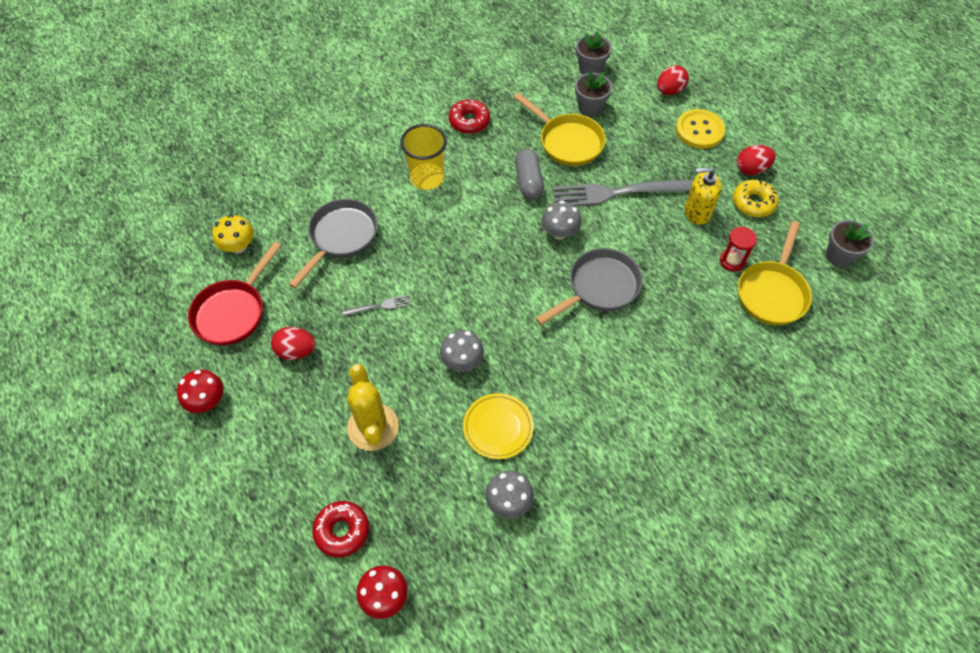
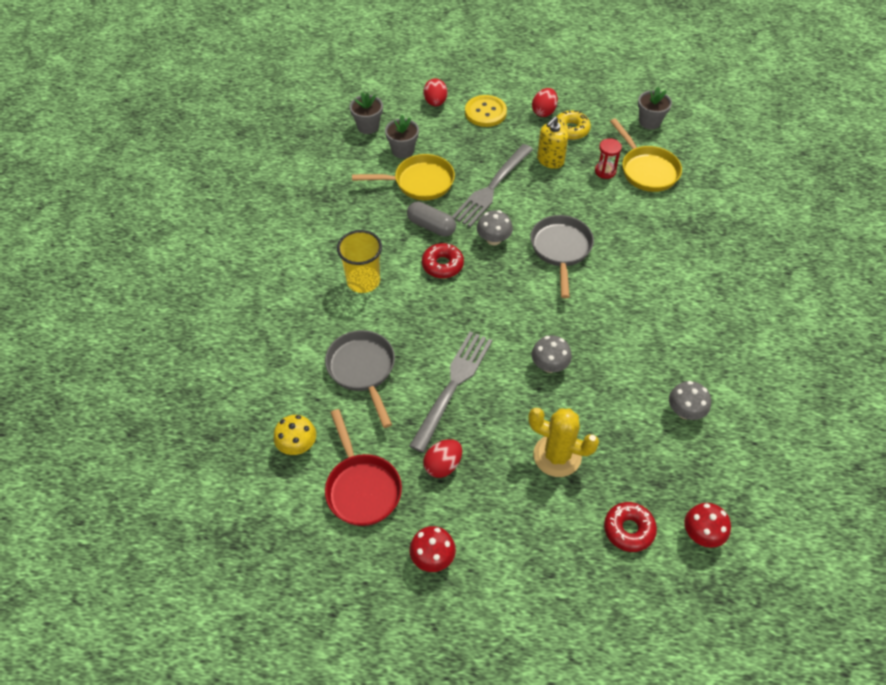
camera: 50 degrees left, 5 degrees down
(380, 306) = (453, 385): grey fork -> grey fork, size x2.25
(469, 121) = (337, 222): red donut -> red donut (442, 265)
(498, 427) = (622, 380): yellow plate -> none

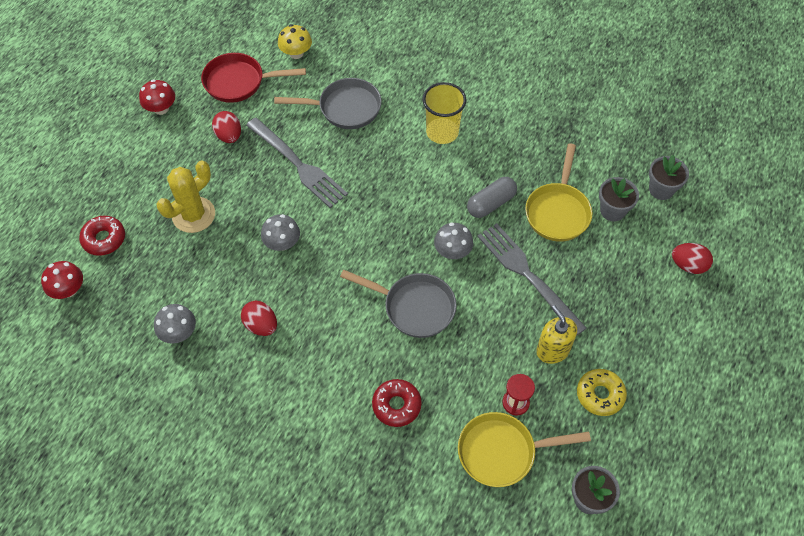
camera: 110 degrees right, 5 degrees up
(442, 265) = (436, 198): red donut -> red donut (396, 405)
(485, 112) = (656, 312): yellow button -> none
(544, 112) = (642, 377): red egg -> red egg (261, 325)

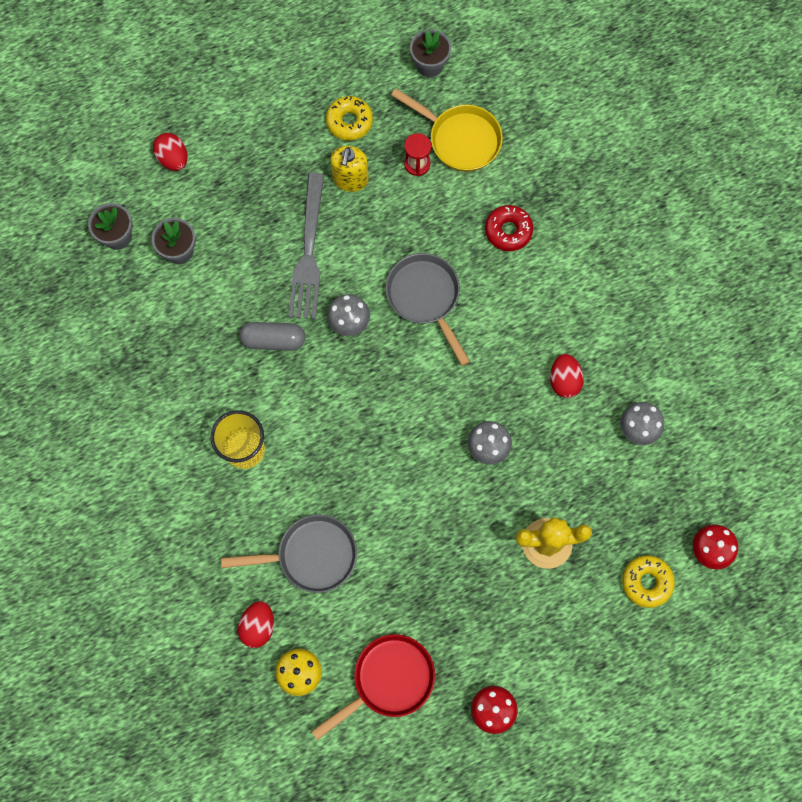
camera: 140 degrees left, 15 degrees up
(104, 239) = (646, 582): red donut -> yellow donut
(229, 136) = (449, 614): red egg -> red egg (258, 626)
(239, 82) = (388, 680): red pan -> red pan turned 75 degrees counterclockwise
(299, 165) = (408, 522): grey fork -> none
(345, 108) = (311, 555): grey pan -> grey pan turned 135 degrees clockwise
(558, 211) = (225, 287): yellow pan -> none

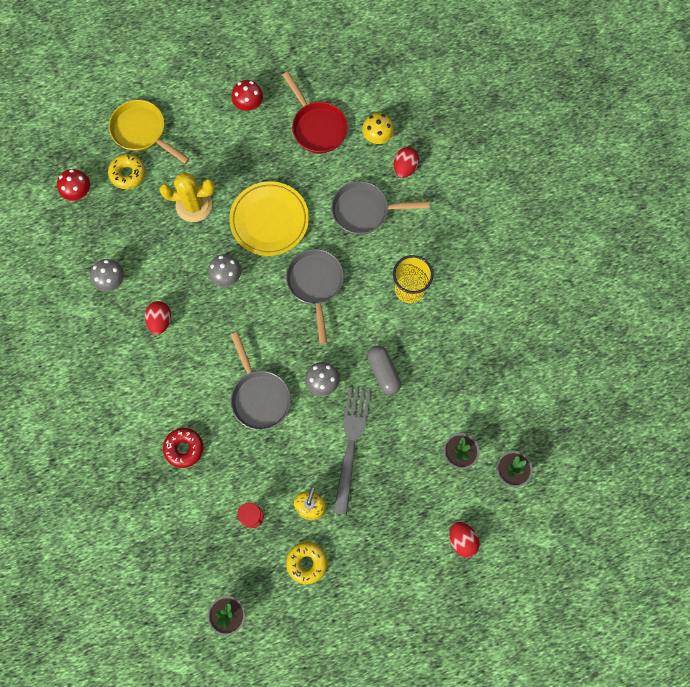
camera: 175 degrees left, 0 degrees up
(273, 340) = (383, 372): grey capsule -> grey capsule turned 60 degrees clockwise
(369, 445) = (315, 284): none -> grey pan
(388, 680) = (317, 127): red pan -> red pan turned 90 degrees counterclockwise
(440, 530) = (269, 220): none -> yellow plate
(460, 139) = (212, 537): yellow pan -> yellow pan (142, 132)

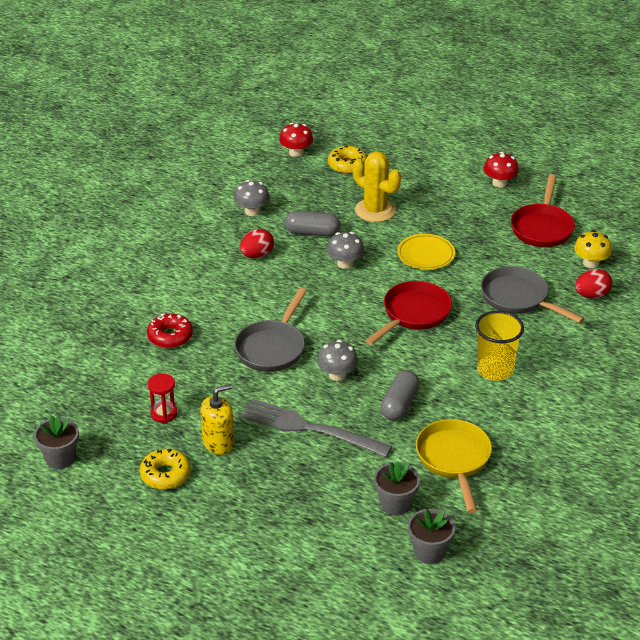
camera: 45 degrees right, 35 degrees down
(142, 132) = (390, 150): yellow pan -> yellow pan (454, 460)
(174, 265) = (312, 232): none -> grey capsule
(269, 220) = (426, 255): yellow plate -> yellow plate, size x0.64
(315, 284) = (413, 314): grey pan -> red pan
(351, 443) = (309, 428): grey fork -> grey fork turned 120 degrees counterclockwise
(462, 540) = (320, 564): red egg -> none

